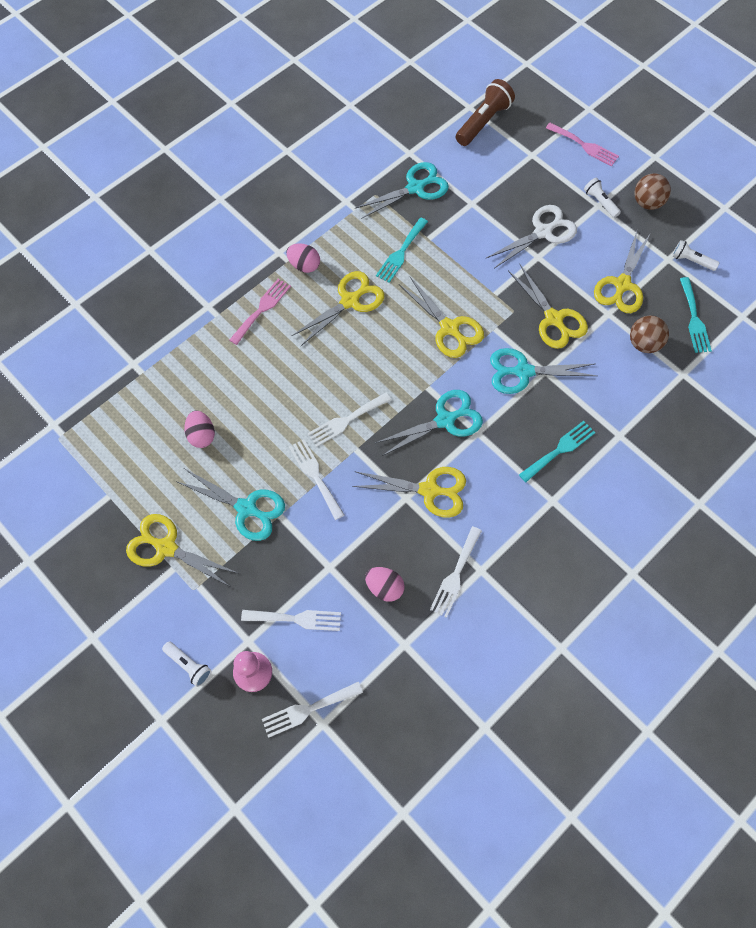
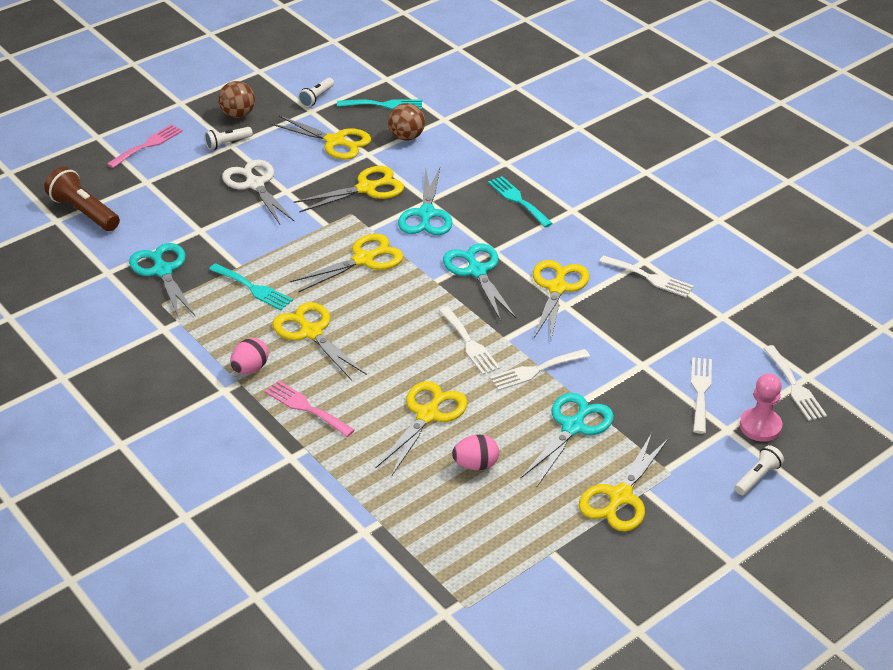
camera: 85 degrees left, 25 degrees down
(256, 395) = (427, 415): none -> yellow scissors
(384, 587) = (664, 326): pink egg -> none

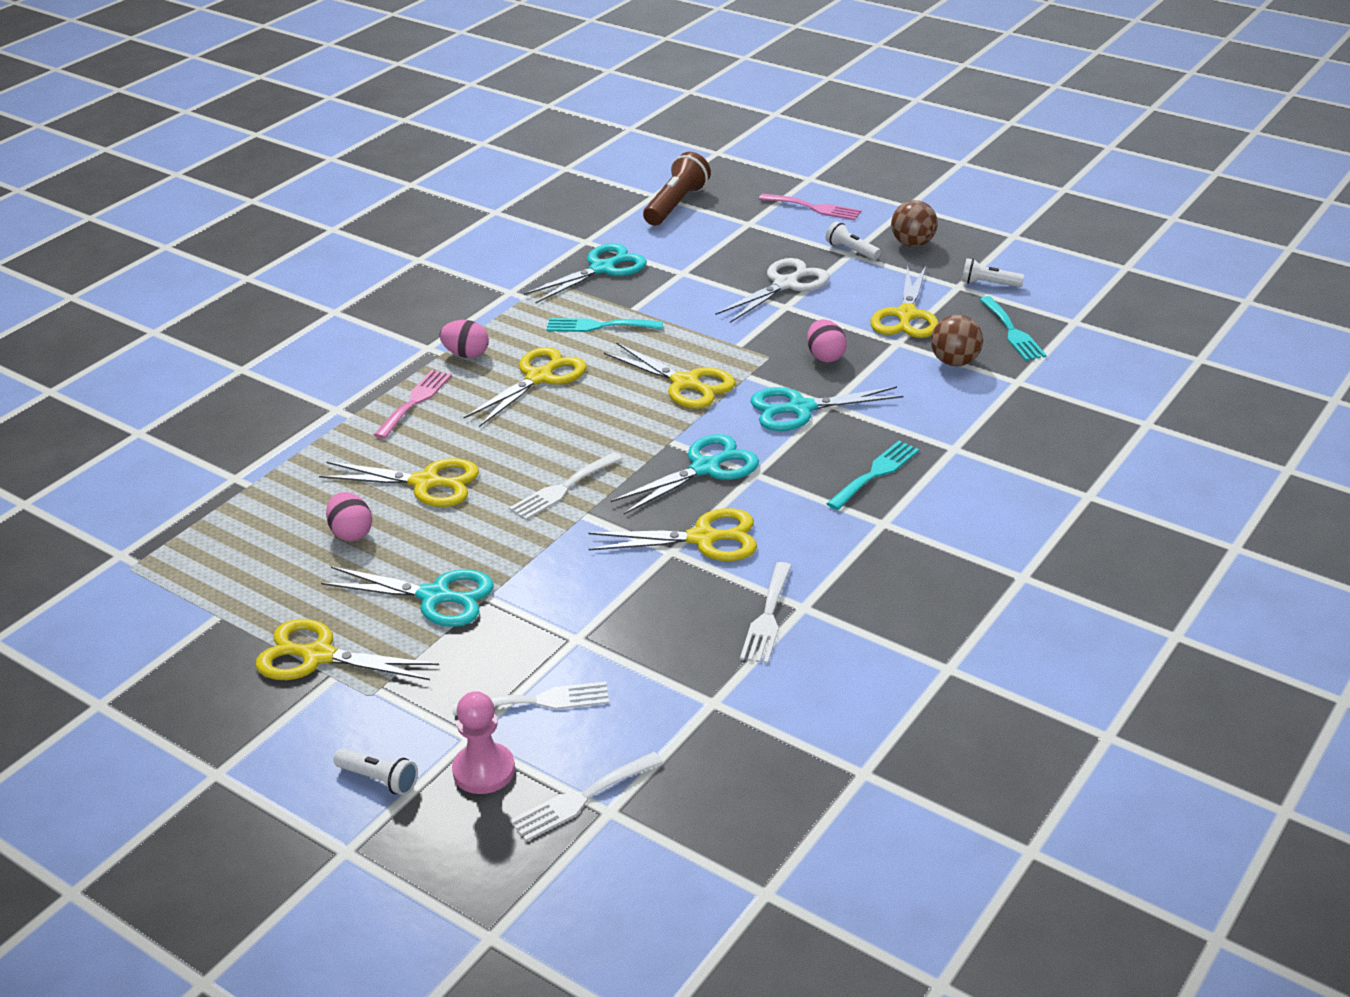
camera: 75 degrees right, 5 degrees down
(253, 288) = (598, 326): turquoise fork -> turquoise fork turned 75 degrees clockwise
(366, 188) = (825, 356): yellow scissors -> pink egg
(535, 370) = (531, 549): white fork -> none

